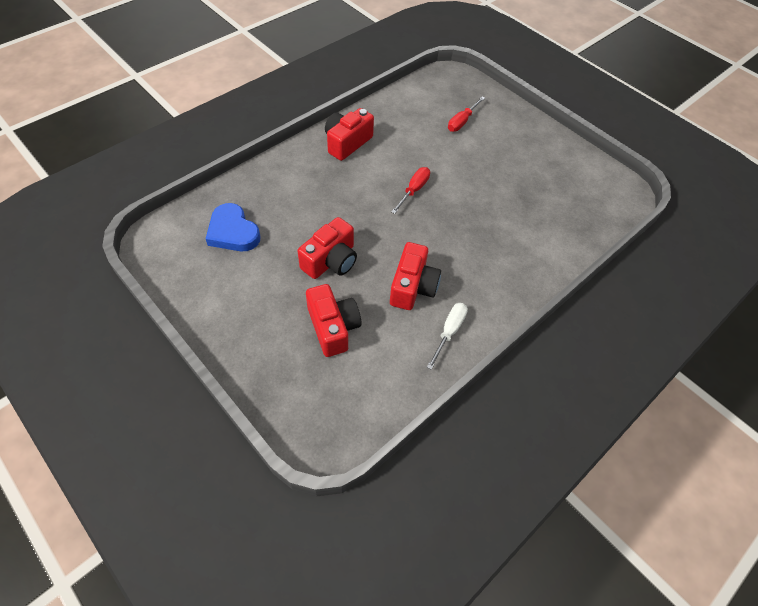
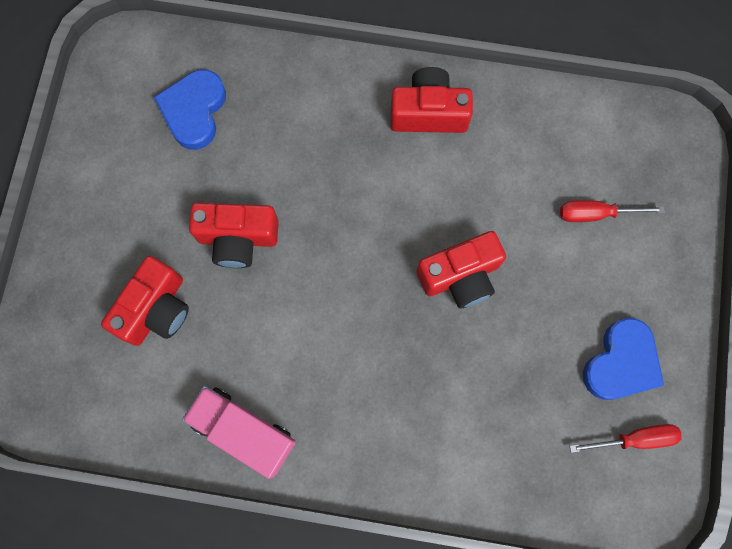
camera: 55 degrees right, 20 degrees up
(413, 287) = (273, 350): red camera -> red camera (460, 276)
(414, 190) = (419, 245): red screwdriver -> red screwdriver (634, 439)
(449, 332) = (244, 431): white screwdriver -> pink truck
(544, 159) = (621, 363): none -> blue heart

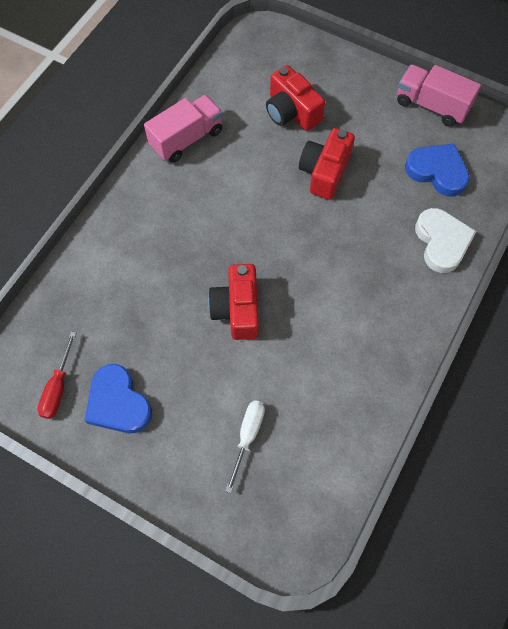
camera: 110 degrees right, 10 degrees down
(94, 141) = (431, 106): none -> pink truck
(291, 84) = (442, 242): none -> white heart
(428, 113) = (385, 336): red camera -> none
(595, 214) = (247, 436): red screwdriver -> white screwdriver

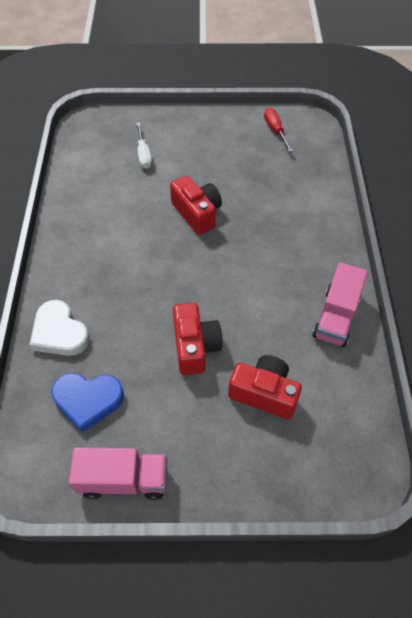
camera: 150 degrees right, 10 degrees down
(118, 403) = (234, 138): blue heart -> none

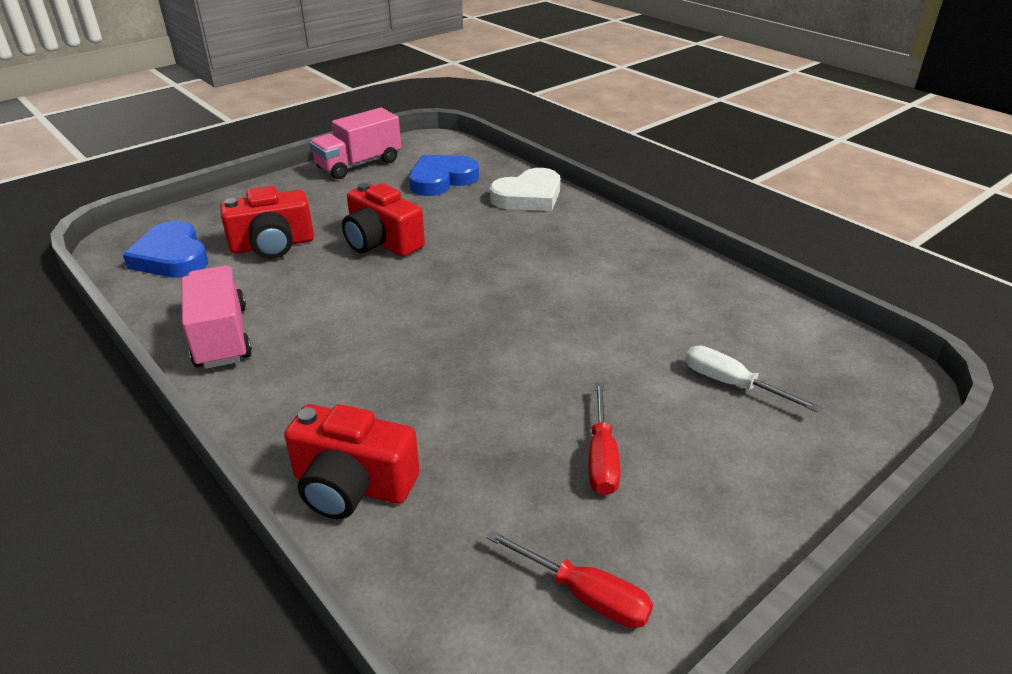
camera: 140 degrees right, 20 degrees down
(59, 332) = (528, 196): white heart -> white heart turned 135 degrees clockwise
(197, 213) = (535, 351): red camera -> red camera (352, 485)
(225, 159) = (601, 457): none -> red screwdriver
(337, 426) = (172, 257): none -> blue heart

